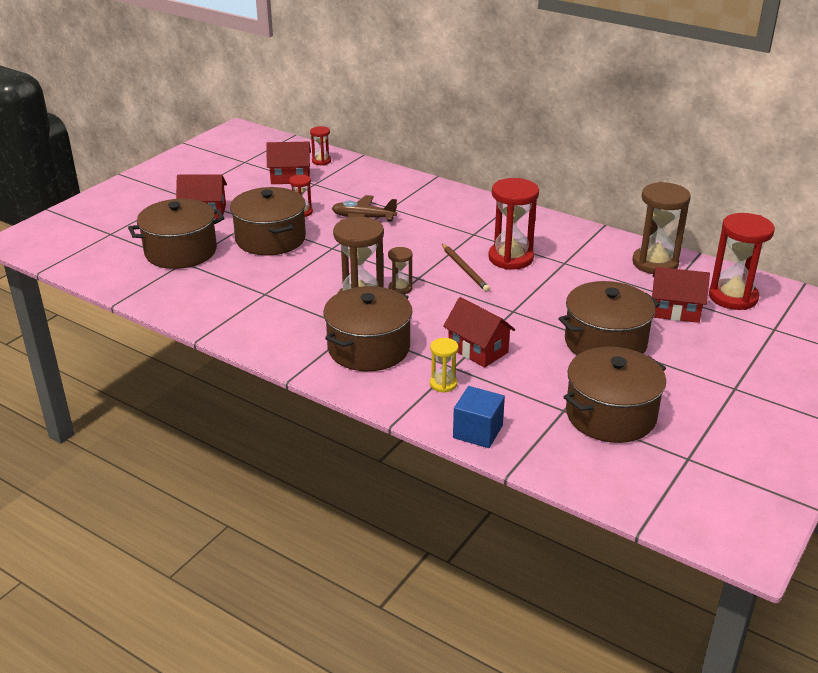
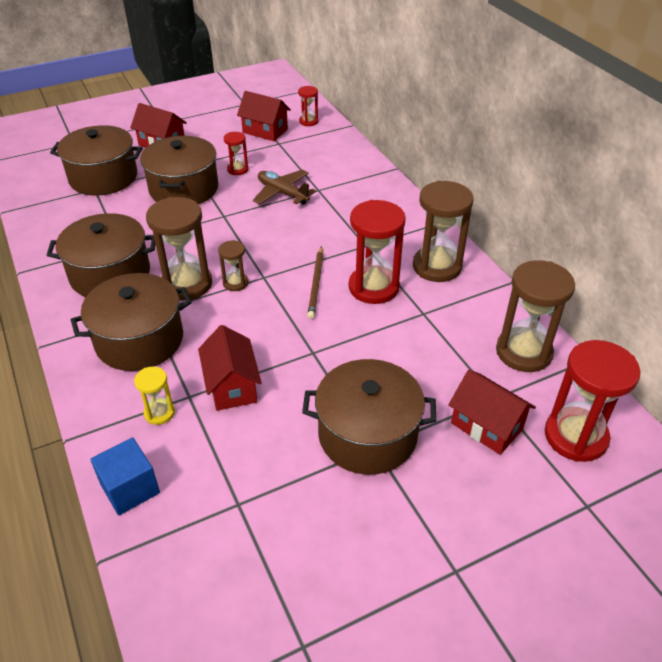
camera: 30 degrees right, 10 degrees up
(542, 231) = (437, 266): none -> brown hourglass
(610, 415) = (279, 536): brown pot -> brown pot (110, 274)

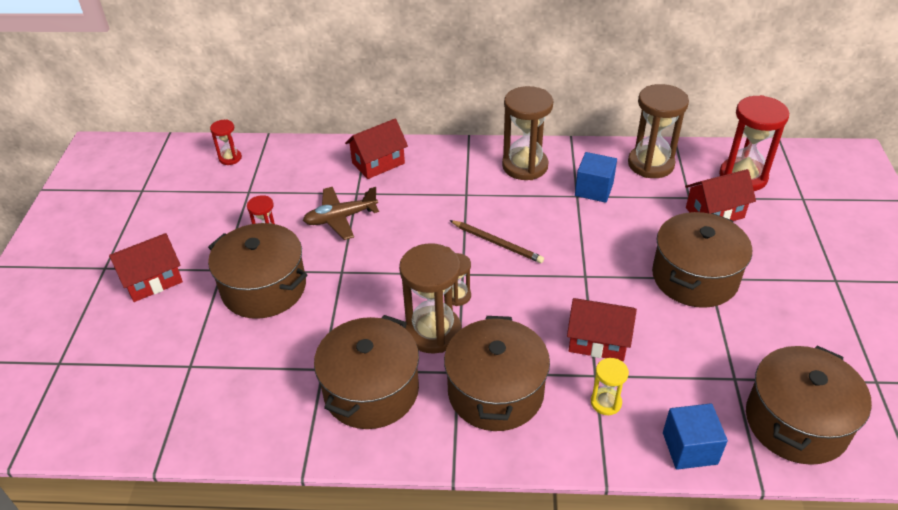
camera: 60 degrees left, 0 degrees up
(103, 177) = (173, 352): brown pot -> brown pot (796, 422)
(265, 131) = (214, 193): red house -> red house (378, 163)
(373, 287) = (526, 210): red hourglass -> none
(443, 322) = (594, 189): none -> blue cube

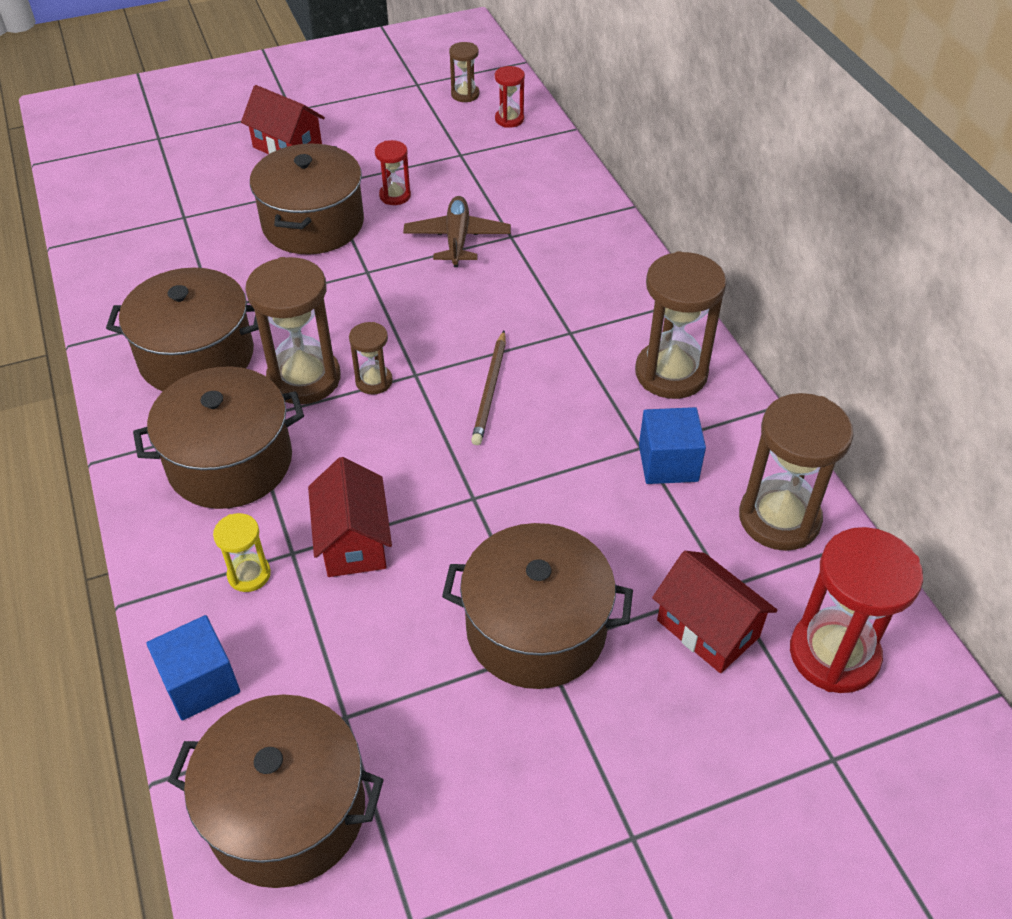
camera: 65 degrees right, 5 degrees up
(180, 170) = (465, 94): none -> brown hourglass
(340, 218) = (457, 239): brown plane -> brown plane turned 45 degrees clockwise
(378, 163) = (580, 234): red house -> none

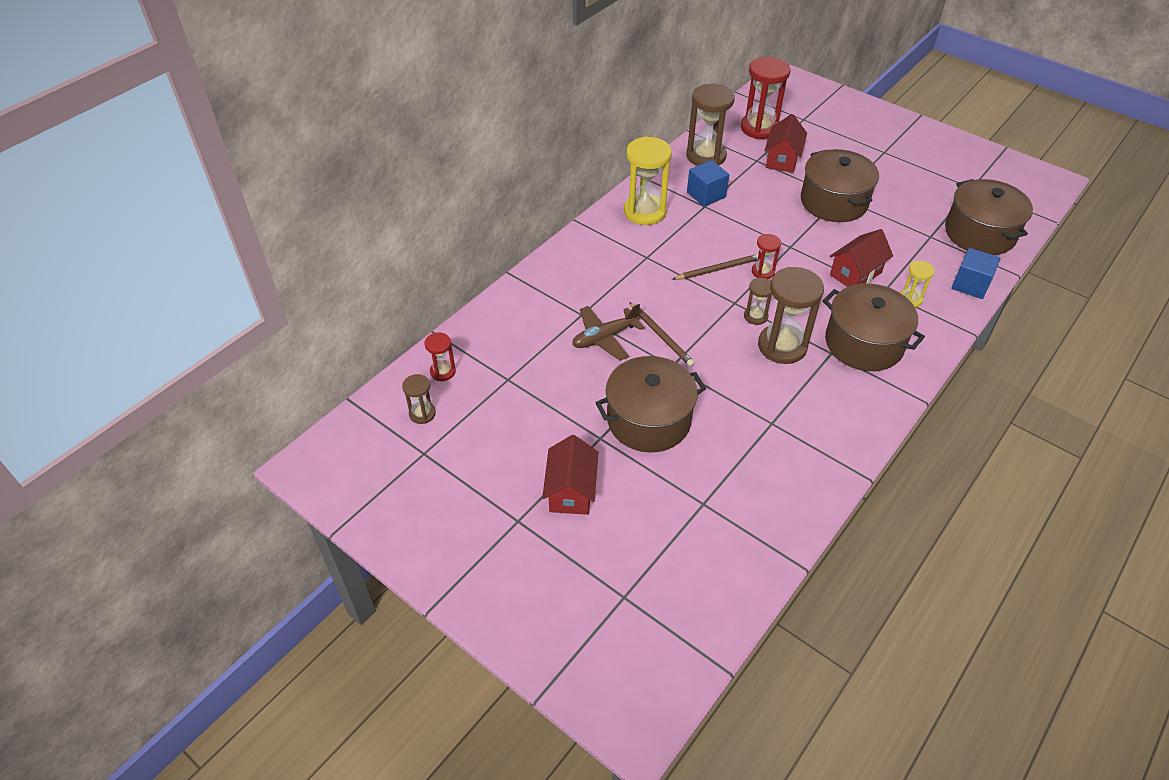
camera: 120 degrees left, 0 degrees up
(196, 356) = (814, 405): brown pot -> none
(395, 196) = (583, 391): red hourglass -> red hourglass (763, 272)
(419, 283) = (661, 336): none -> brown pencil
(671, 373) = (645, 212): brown hourglass -> yellow hourglass

